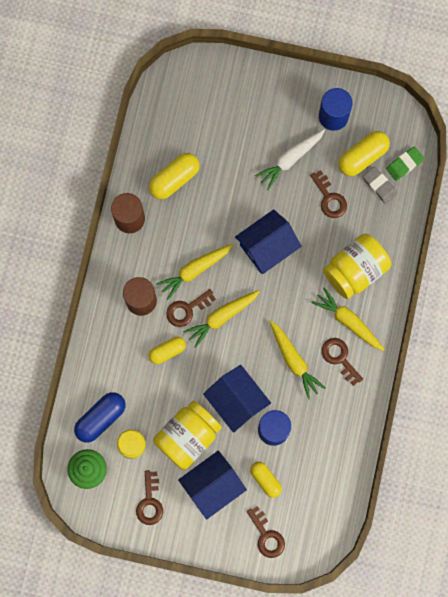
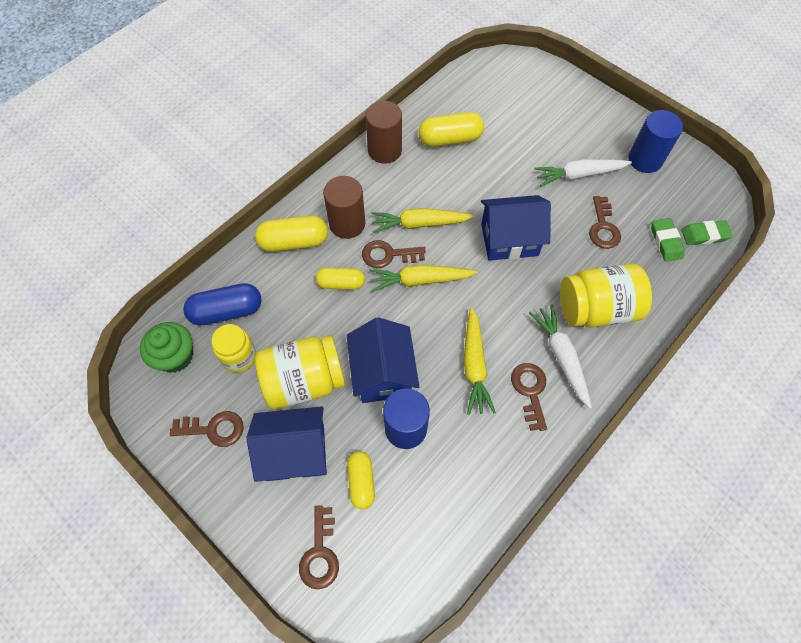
camera: 30 degrees right, 15 degrees down
(150, 502) = (213, 429): brown key -> brown key turned 120 degrees counterclockwise
(348, 321) = (561, 357): yellow carrot -> white carrot
(362, 157) = (659, 207): yellow capsule -> yellow capsule (294, 242)
(379, 186) = (666, 242): grey eraser -> green eraser

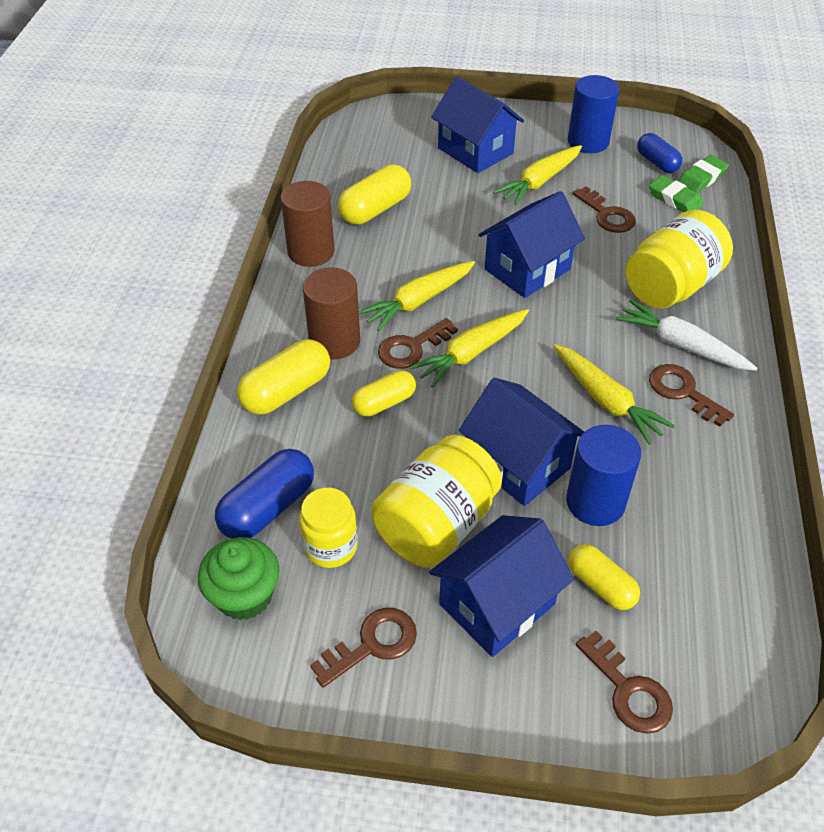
camera: 35 degrees left, 15 degrees down
(556, 126) = (475, 151): none -> blue house
(579, 175) = (539, 182): white carrot -> yellow carrot
(681, 204) = (657, 162): none -> blue capsule

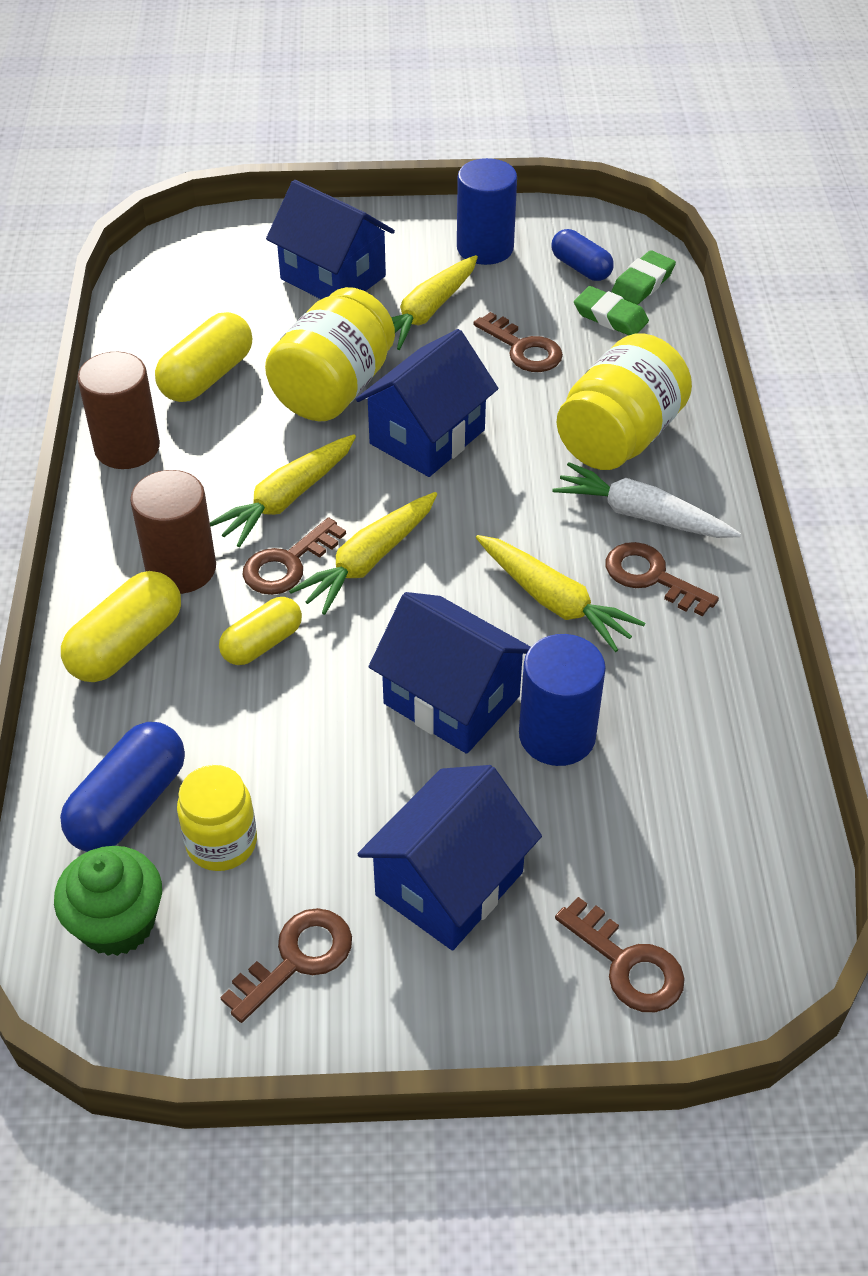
camera: 10 degrees left, 0 degrees up
(436, 525) = (356, 794): yellow jar -> yellow jar (333, 389)
(601, 585) = (577, 840): yellow capsule -> none

